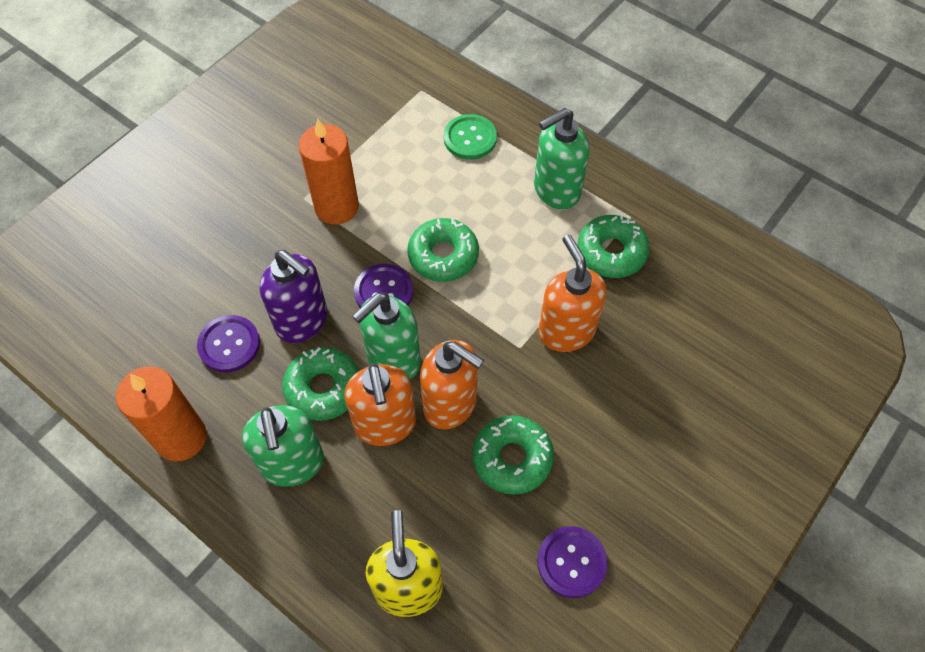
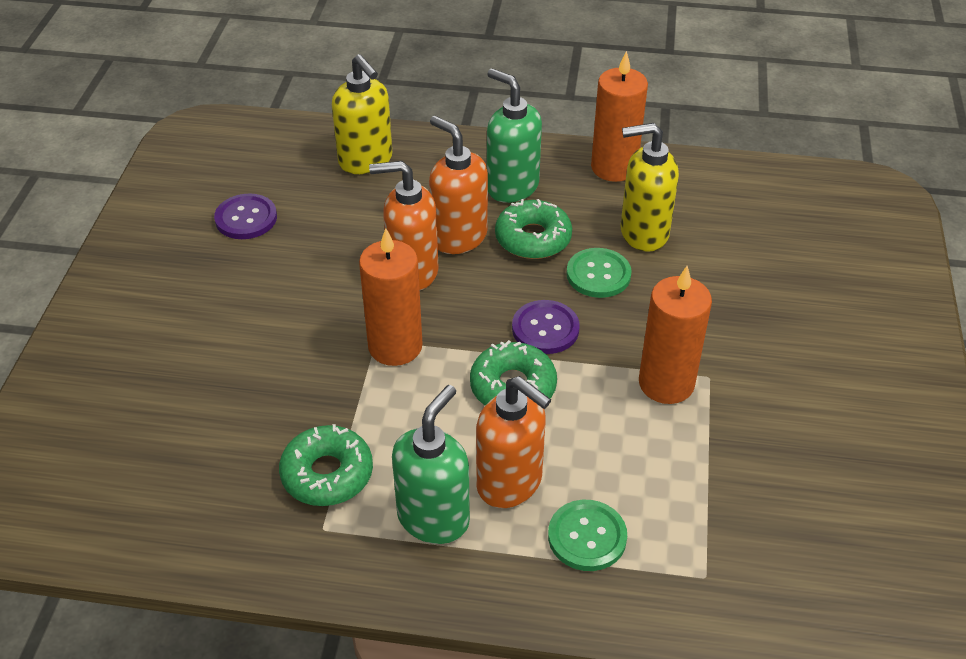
camera: 150 degrees right, 15 degrees down
(229, 345) = (643, 233): purple button -> yellow soap dispenser
(302, 321) = (598, 274): purple soap dispenser -> green button
(393, 360) = (490, 281): green soap dispenser -> none
(508, 333) = (395, 346): none -> orange candle
(512, 458) = (332, 259): green donut -> none
(566, 331) = (337, 373): orange soap dispenser -> orange soap dispenser (510, 483)

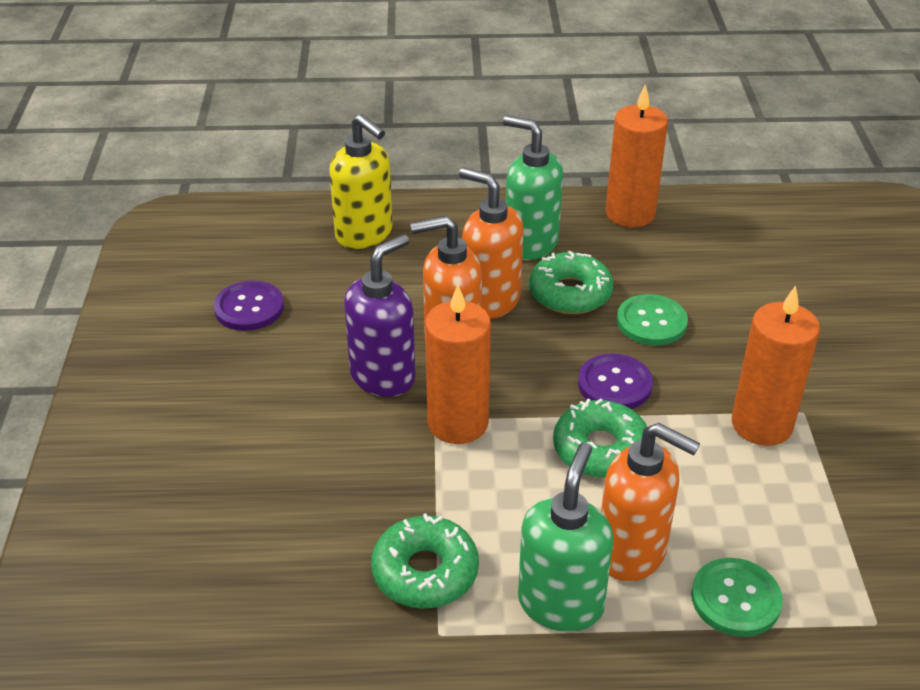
camera: 10 degrees left, 5 degrees down
(343, 295) = (383, 376): none -> purple soap dispenser
(643, 233) = (683, 275): yellow soap dispenser -> none

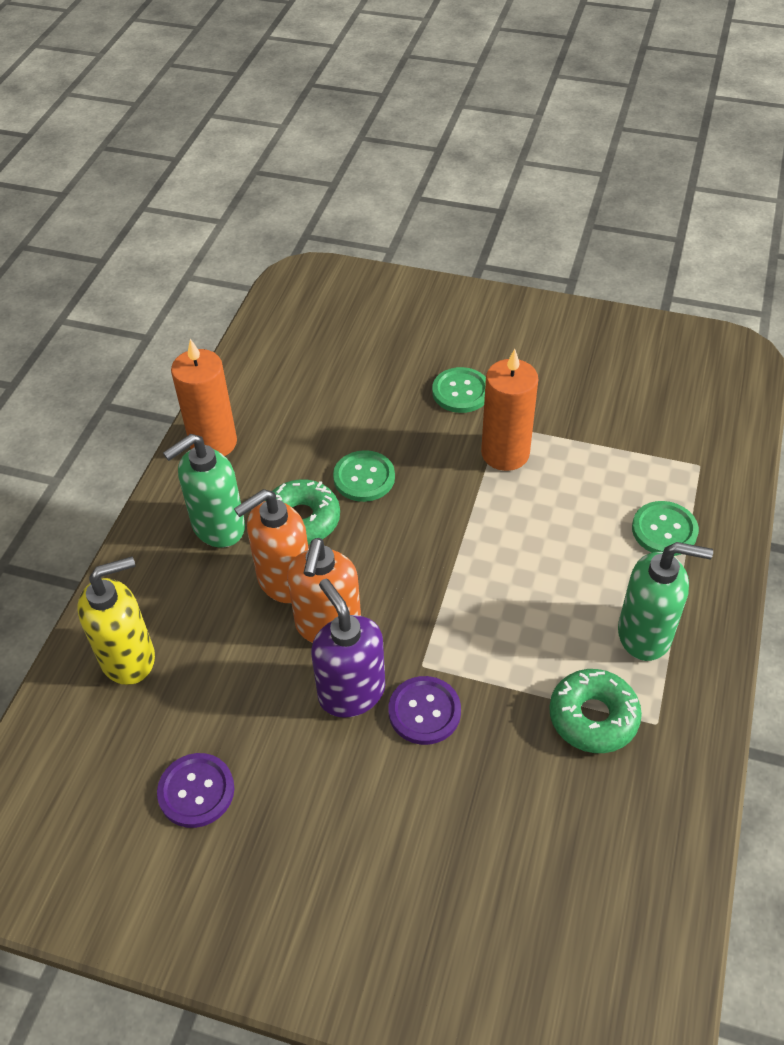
camera: 70 degrees left, 10 degrees up
(458, 423) = (433, 649): orange candle -> none
(561, 603) = (645, 634): green soap dispenser -> green soap dispenser turned 150 degrees clockwise
(600, 449) = (497, 559): green donut -> none
(614, 384) = (428, 526): purple button -> purple button (424, 711)
(632, 553) = (608, 575): orange soap dispenser -> none
(831, 367) = (461, 392): none -> green button

